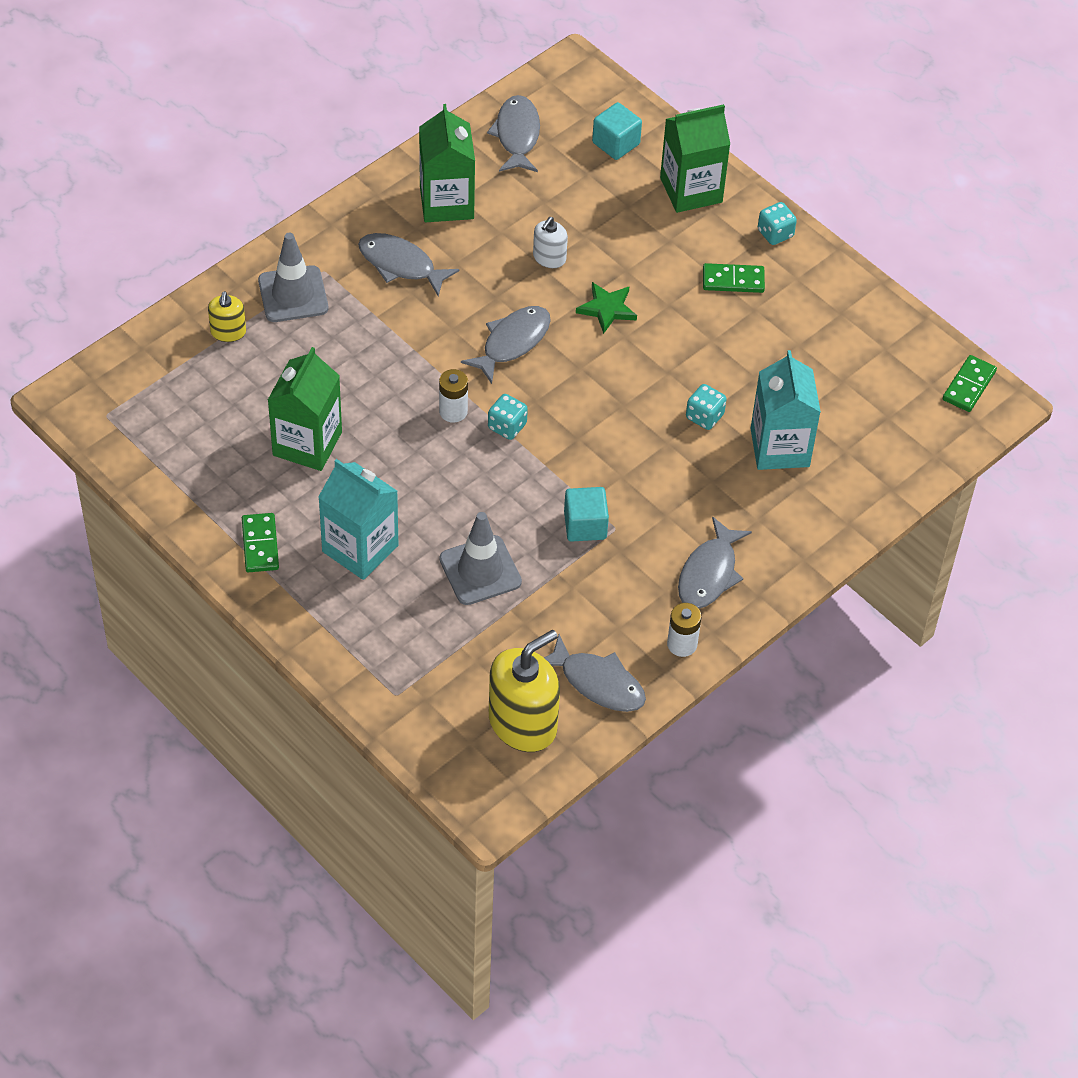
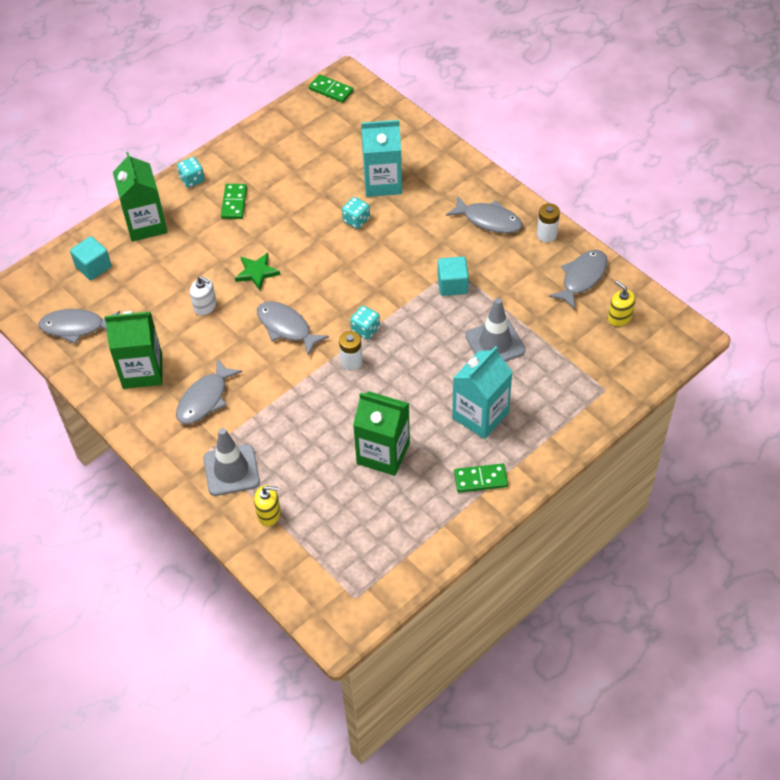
camera: 85 degrees left, 0 degrees up
(523, 723) = (619, 318): yellow soap dispenser -> yellow soap dispenser, size x0.51

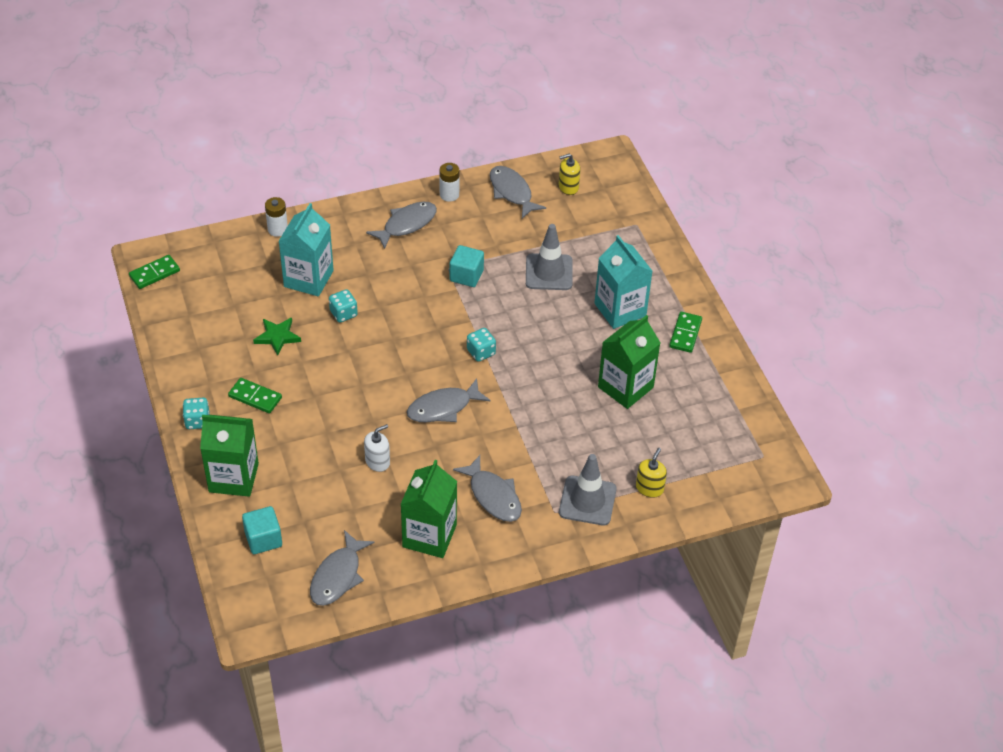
camera: 70 degrees left, 5 degrees down
(257, 272) = (360, 408): green star -> green star (277, 337)
(351, 362) = (512, 374): white battery -> white battery (277, 229)

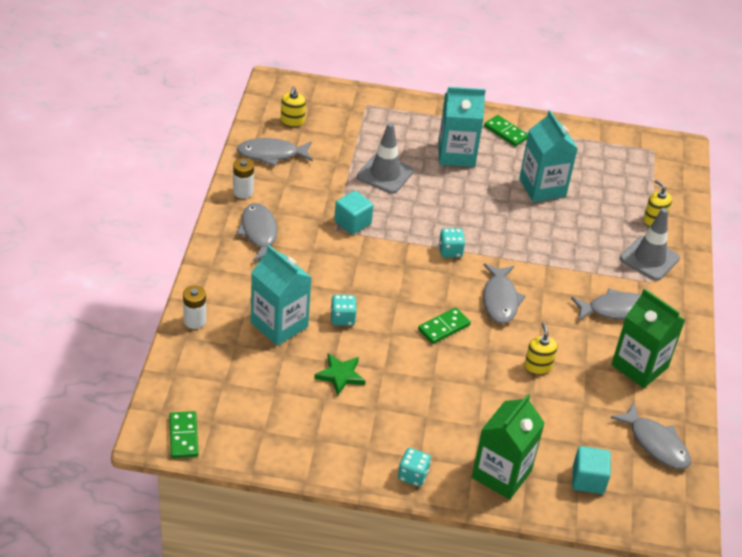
camera: 65 degrees left, 5 degrees down
(255, 397) = (408, 420): green domino -> green domino (444, 327)
(377, 461) = (538, 366): white soap dispenser -> yellow soap dispenser
(625, 387) = (542, 187): green carton -> turquoise carton

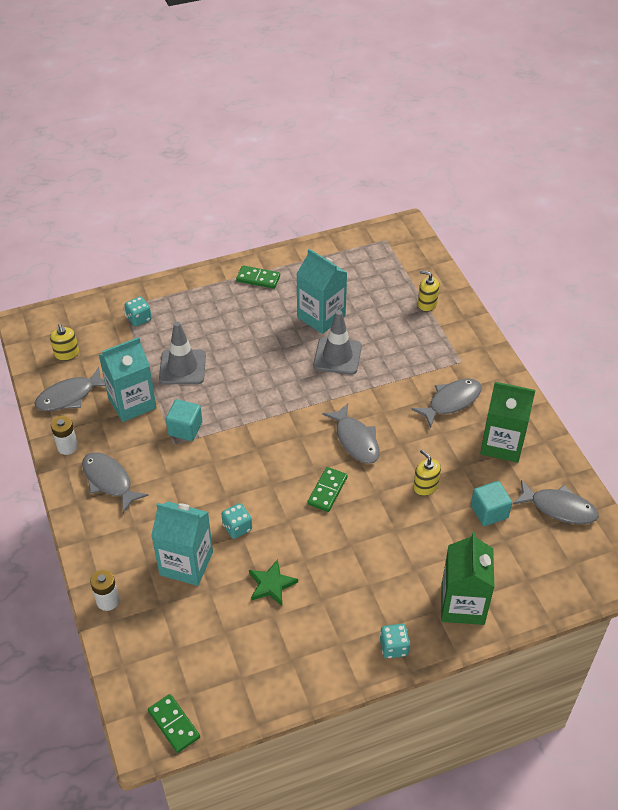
camera: 25 degrees left, 5 degrees up
(450, 251) = (285, 414): turquoise dice -> turquoise dice (139, 318)
(456, 154) = (230, 319): turquoise carton -> turquoise carton (132, 403)
(588, 480) = (531, 570): turquoise cube -> turquoise cube (489, 512)
(649, 258) = (446, 341): grey traffic cone -> grey traffic cone (337, 356)

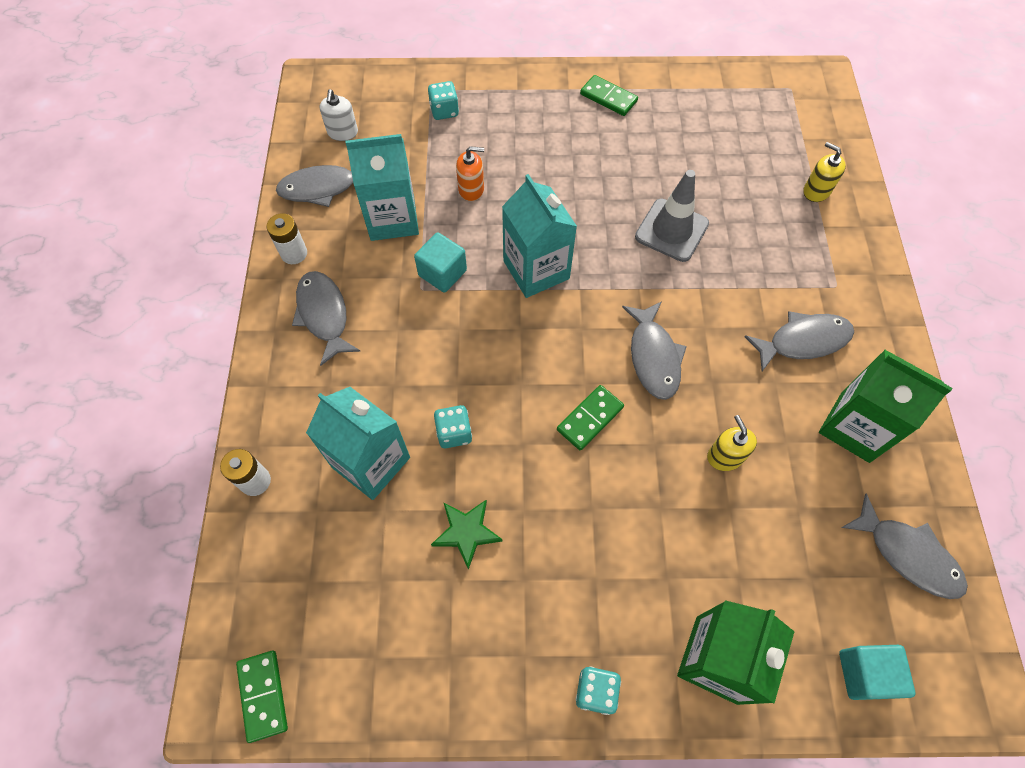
camera: 20 degrees right, 15 degrees up
(67, 354) = (342, 132): yellow soap dispenser -> white soap dispenser
(182, 367) = (471, 189): grey traffic cone -> orange soap dispenser
(321, 316) = (669, 170): turquoise carton -> turquoise carton (536, 270)
(489, 512) = (802, 525): turquoise cube -> turquoise cube (865, 673)

